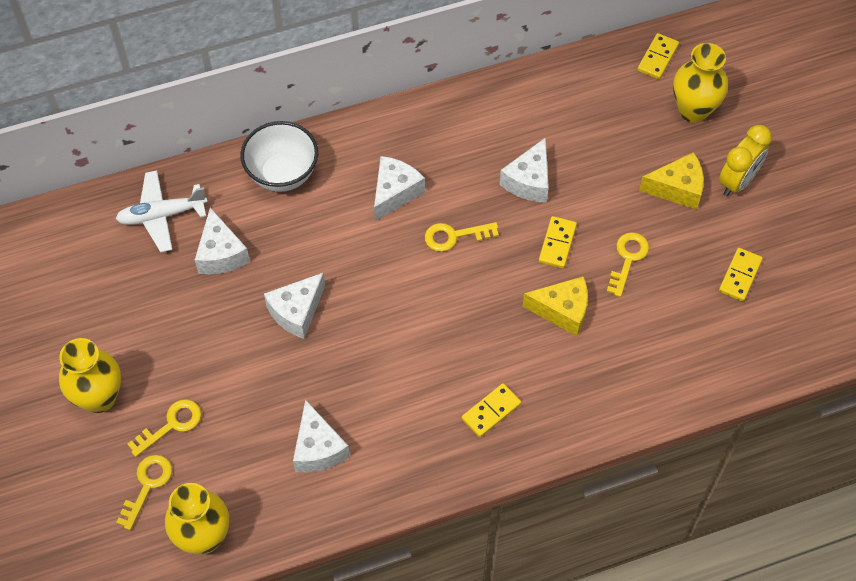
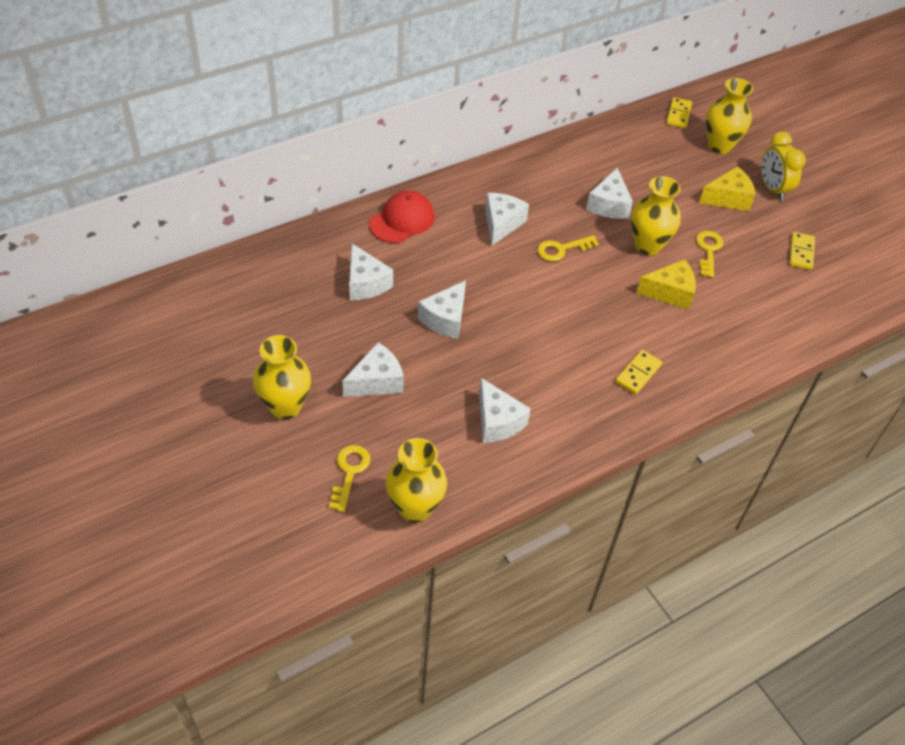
camera: 15 degrees left, 10 degrees down
(162, 215) = (305, 260): white plane -> none
(171, 425) = (358, 420): yellow key -> none
(202, 380) = (377, 381): none -> white cheese
(282, 174) = (402, 220): white bowl -> red cap
(557, 243) = (648, 246): yellow domino -> yellow vase
(737, 181) = (772, 189): yellow clock -> yellow clock turned 135 degrees clockwise

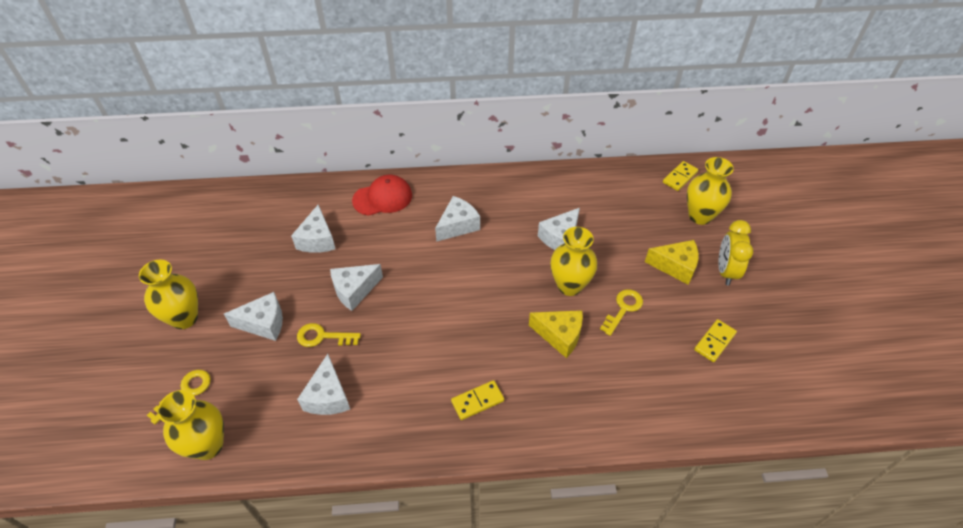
camera: 30 degrees right, 0 degrees up
(562, 249) = (492, 264): yellow key -> yellow key (323, 337)

